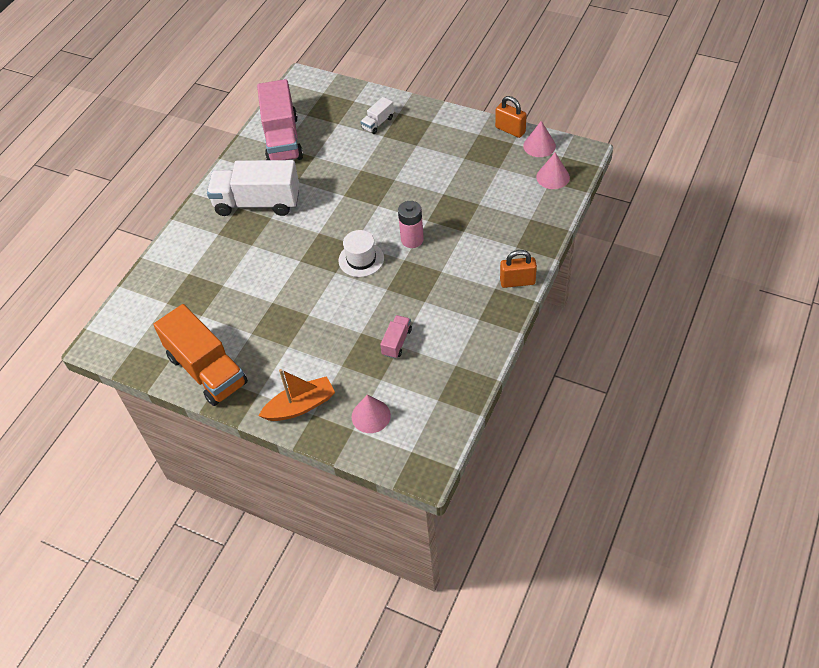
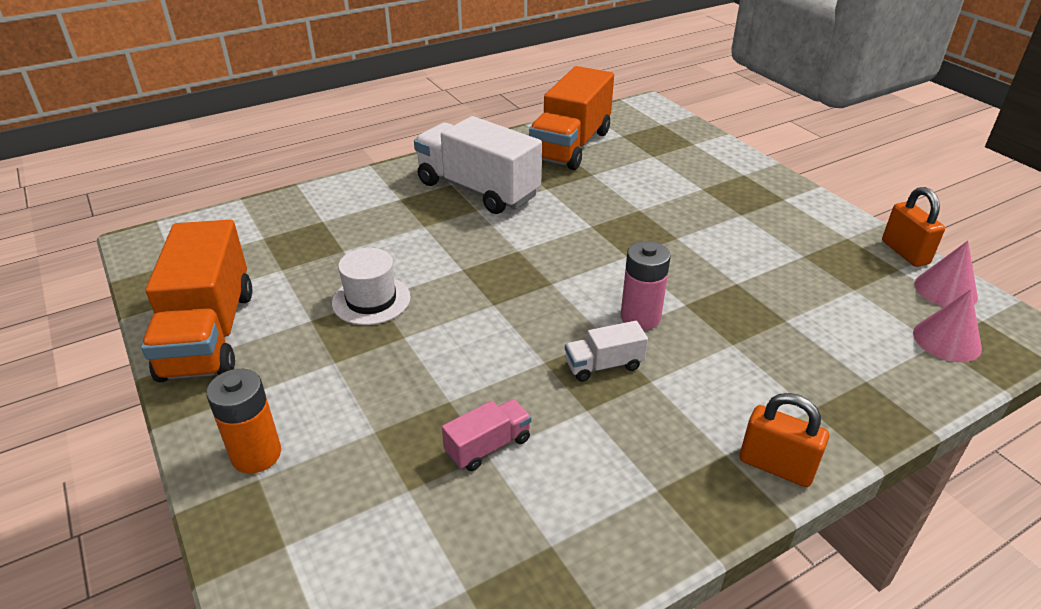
camera: 30 degrees right, 15 degrees down
(282, 139) = (570, 146): pink truck -> orange truck
(300, 406) = (256, 454): orange boat -> orange battery
(361, 259) = (544, 306): white hat -> white hat (371, 300)
(371, 416) = (333, 541): pink cone -> none
(378, 123) = (706, 174): white truck -> white truck (604, 365)

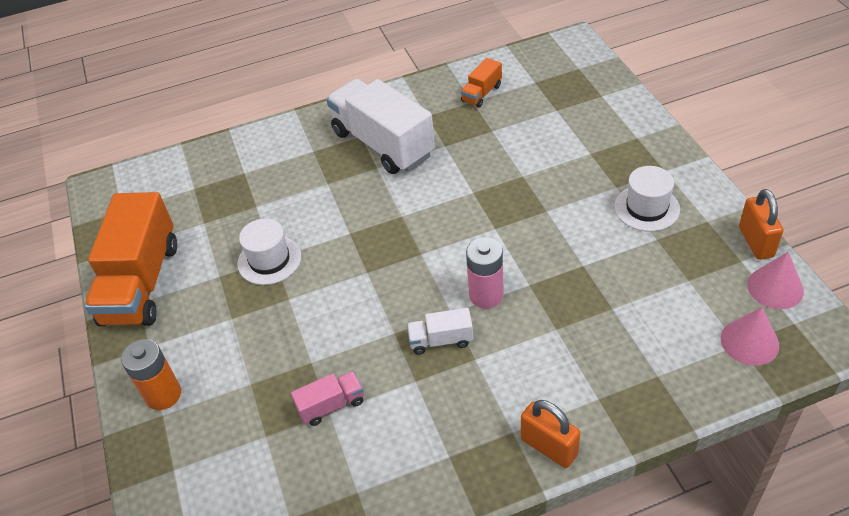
camera: 15 degrees right, 10 degrees up
(570, 146) = (481, 93): orange truck -> orange truck, size x0.45
(780, 230) = (646, 208): none -> white hat

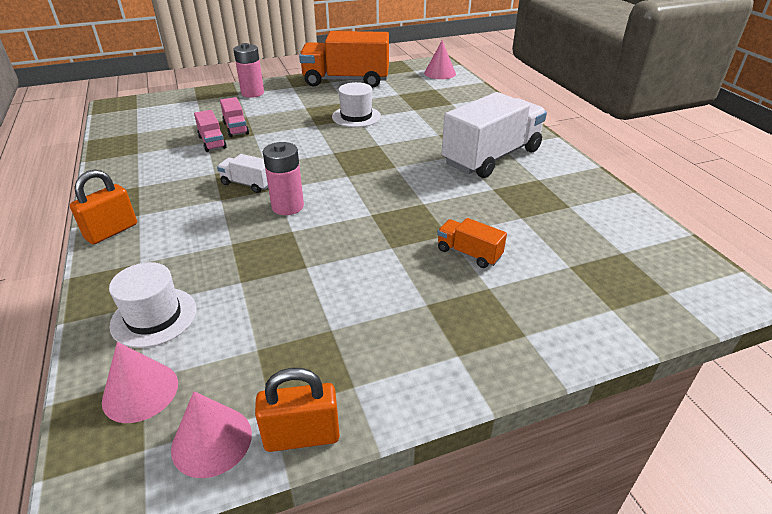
camera: 85 degrees right, 10 degrees down
(140, 184) = (440, 73): none -> pink cone
(163, 395) = (252, 93): orange battery -> pink battery
(290, 387) = (236, 128): none -> pink truck
(441, 340) = (248, 184): white truck -> white truck turned 60 degrees counterclockwise
(481, 93) = (586, 212): orange truck -> orange truck (469, 253)
(646, 208) = (386, 327): white hat -> white hat (154, 317)

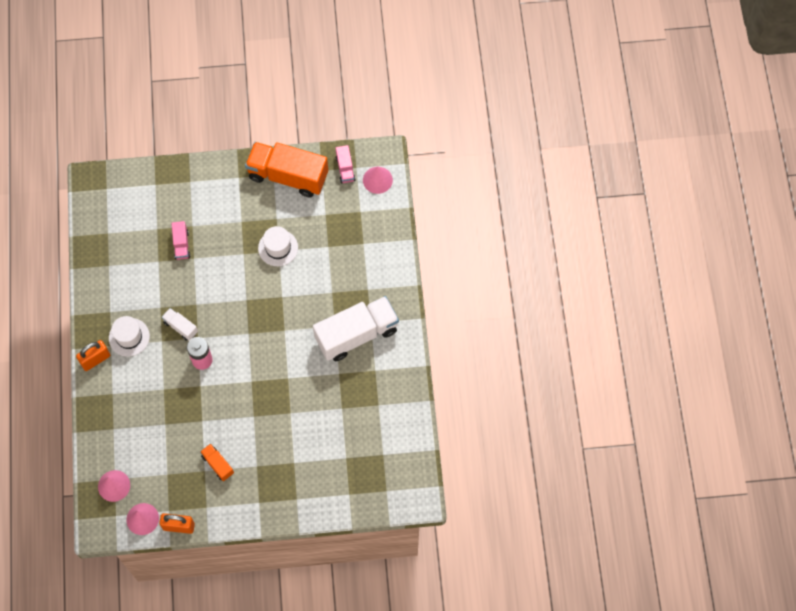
camera: 15 degrees right, 30 degrees up
(154, 317) = (120, 439): white hat -> white hat (129, 337)
(212, 142) = (162, 263): pink truck -> pink truck (345, 169)
(252, 93) = (202, 183): pink battery -> none
(469, 253) = (295, 433): orange truck -> orange truck (218, 464)

